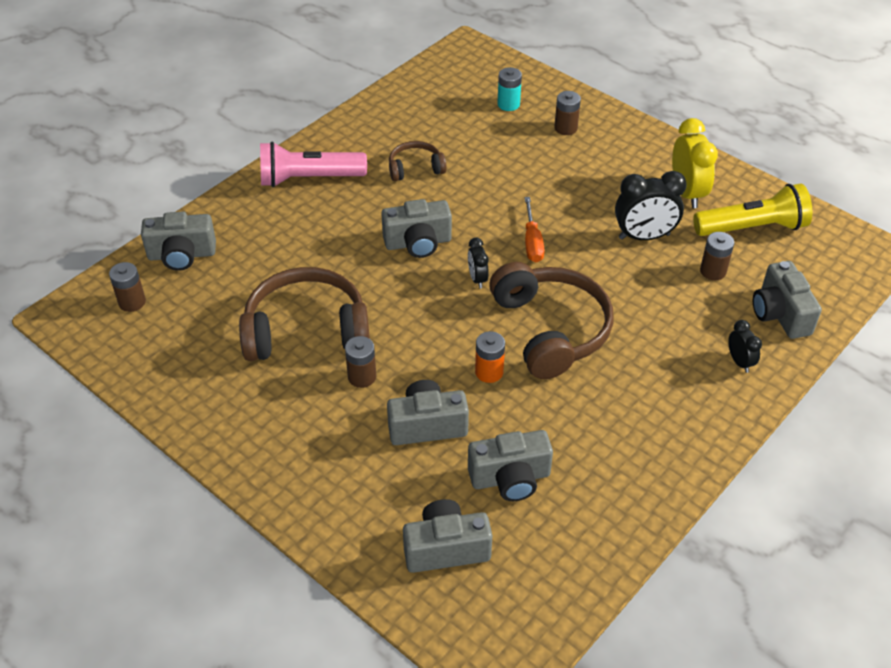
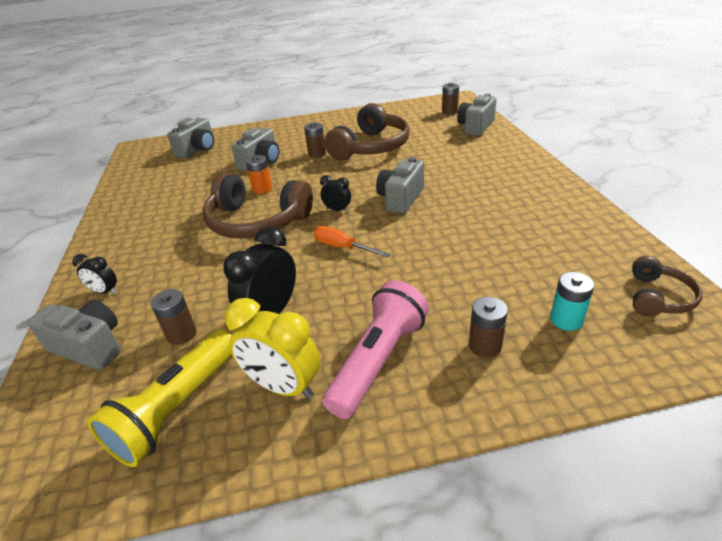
camera: 130 degrees right, 10 degrees down
(309, 178) = (519, 176): pink flashlight -> pink flashlight (379, 360)
(415, 168) = (493, 223): brown headphones -> brown headphones (657, 297)
(510, 478) = (197, 174): grey camera -> none

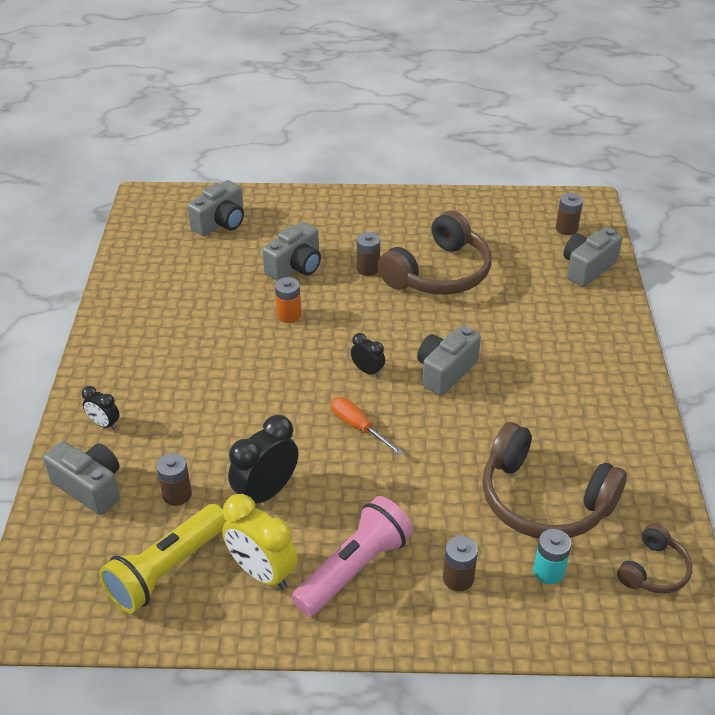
camera: 10 degrees right, 5 degrees up
(257, 221) = (273, 365): brown headphones -> brown headphones (544, 500)

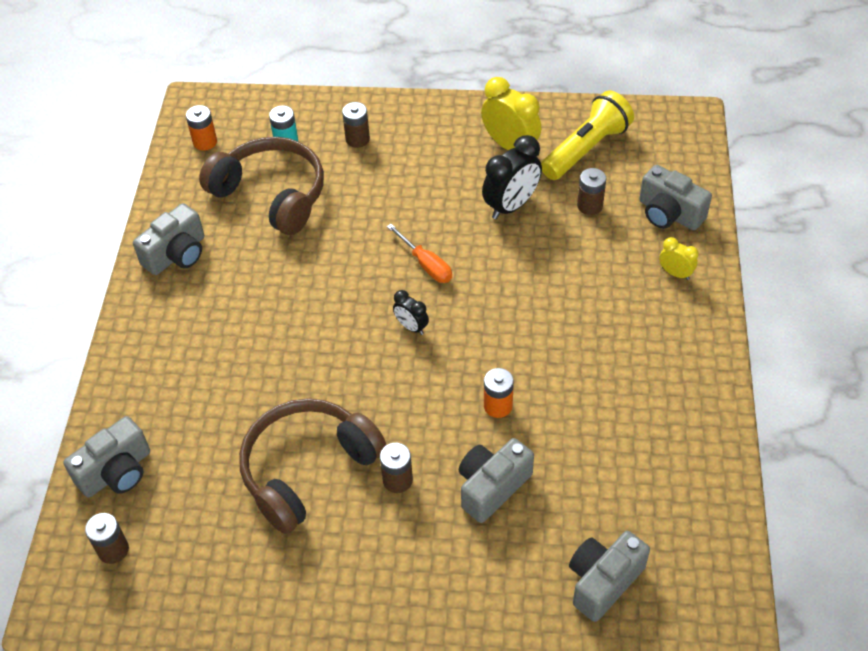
camera: 175 degrees left, 10 degrees up
(104, 424) = (675, 273): black clock -> yellow clock
(354, 569) = (437, 147): pink flashlight -> none
(445, 371) = (329, 324): grey camera -> grey camera (177, 254)
(653, 570) = (205, 142): brown headphones -> orange battery

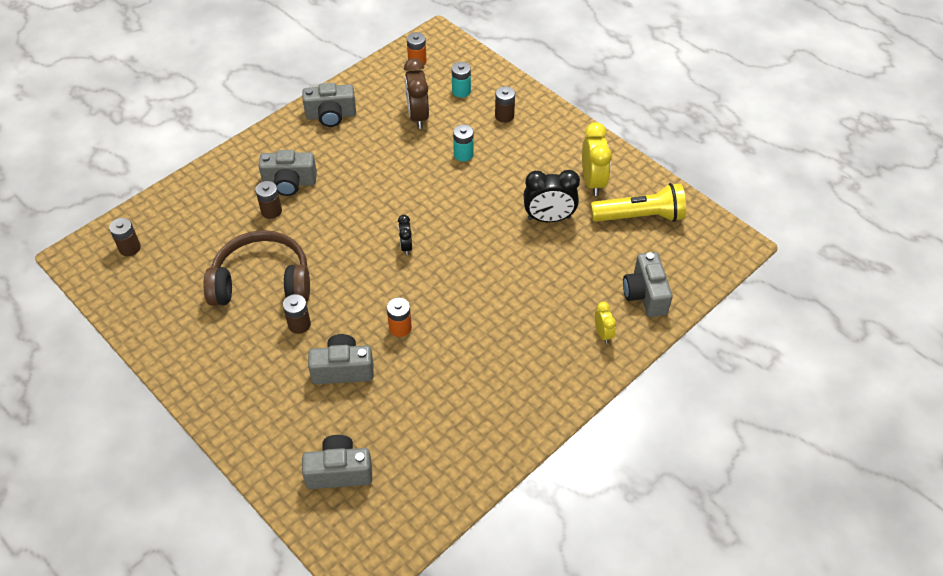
camera: 40 degrees right, 0 degrees up
(116, 472) = (174, 210): grey camera -> grey camera (289, 183)
(271, 195) = (418, 116): brown headphones -> brown clock
(361, 201) = (463, 154): none -> turquoise battery
(426, 264) = (456, 217): orange screwdriver -> none
(590, 206) = (598, 253): brown battery -> brown battery (271, 211)

